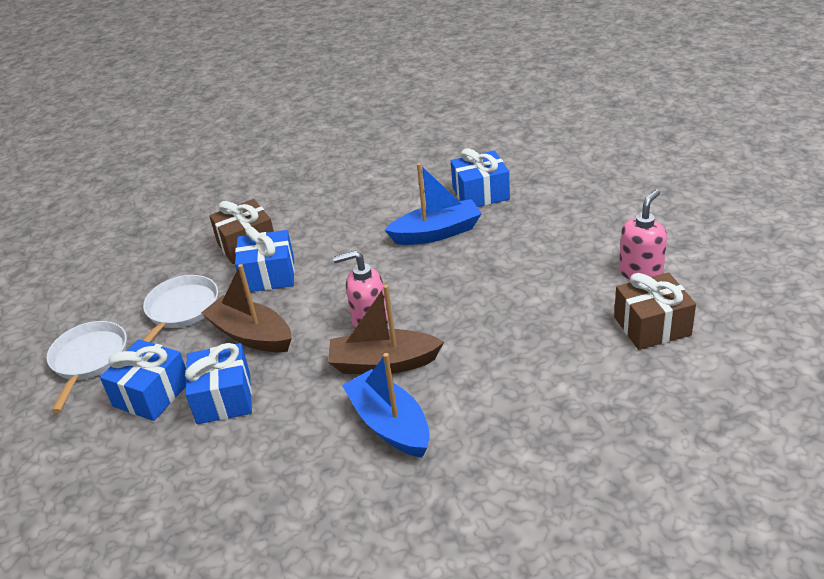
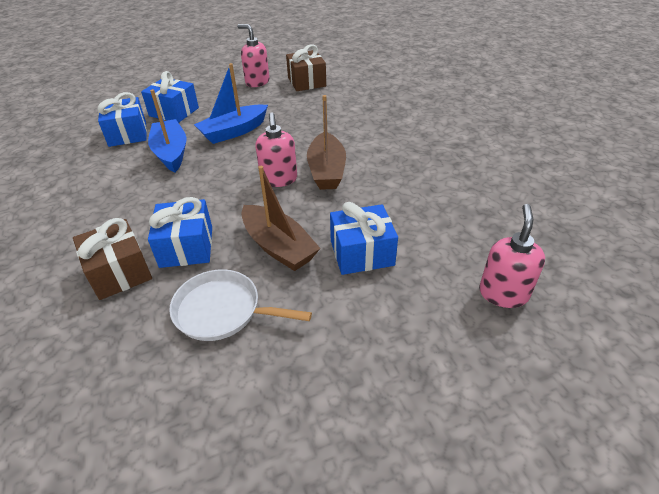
camera: 95 degrees left, 5 degrees up
(89, 360) = (294, 387): white pan -> none
(126, 514) = (503, 293): none -> pink soap dispenser
(152, 394) = (355, 308): blue gift -> blue gift (174, 112)
(251, 335) = (278, 247): brown boat -> brown boat turned 75 degrees counterclockwise
(390, 424) = (388, 165): blue boat -> blue boat (234, 132)

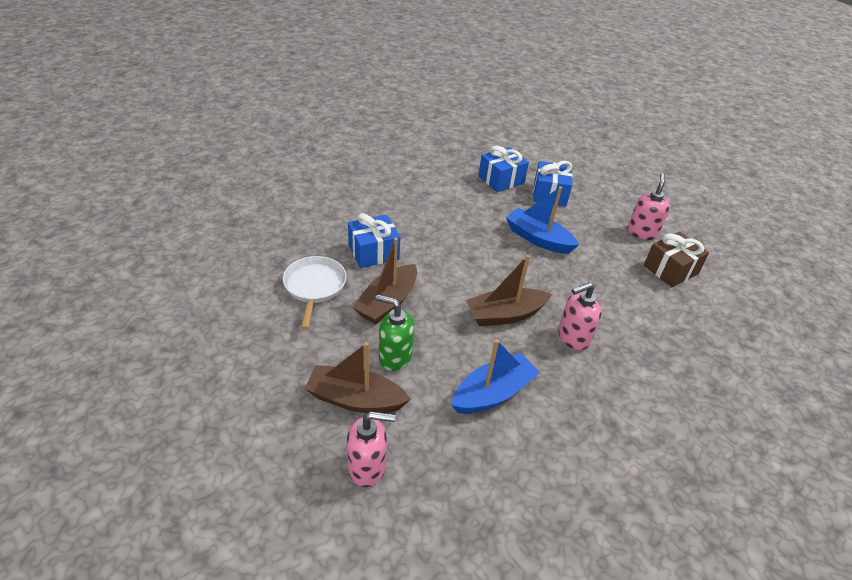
camera: 70 degrees right, 0 degrees up
(119, 272) = (340, 228): brown gift -> none
(171, 153) = (486, 211): blue boat -> blue boat (493, 393)
(279, 179) = (476, 284): pink soap dispenser -> pink soap dispenser (573, 338)
(362, 253) = (394, 357): blue gift -> green soap dispenser
(415, 292) = (355, 399): none -> brown boat

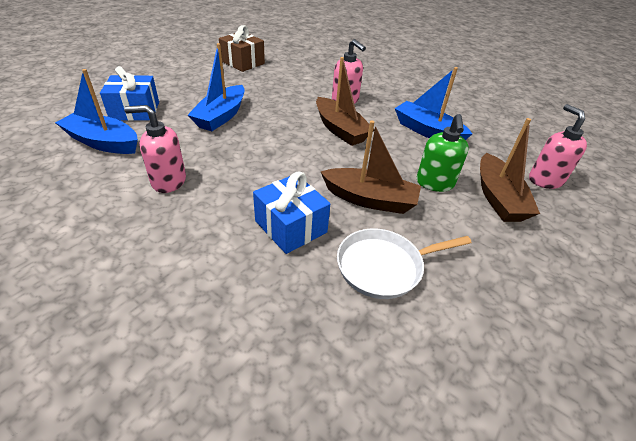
camera: 105 degrees left, 0 degrees up
(501, 179) = (103, 142): blue gift -> blue boat
(642, 232) = (195, 70): pink soap dispenser -> pink soap dispenser (168, 181)

